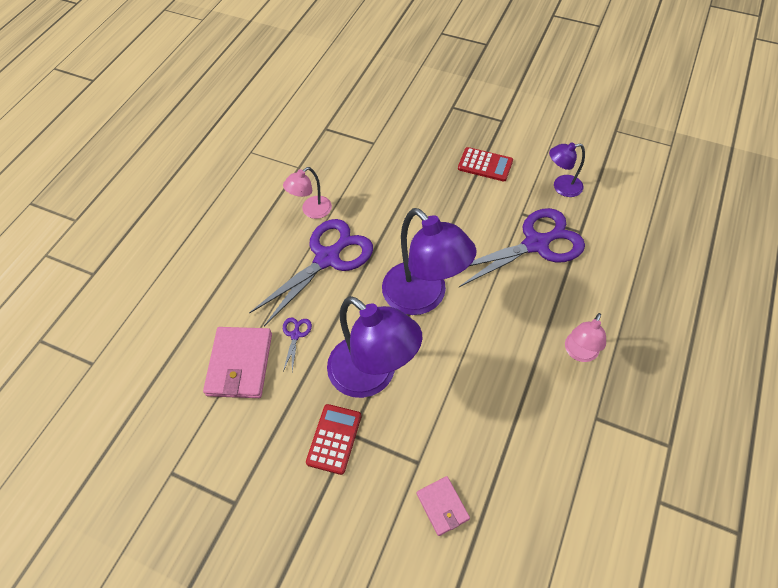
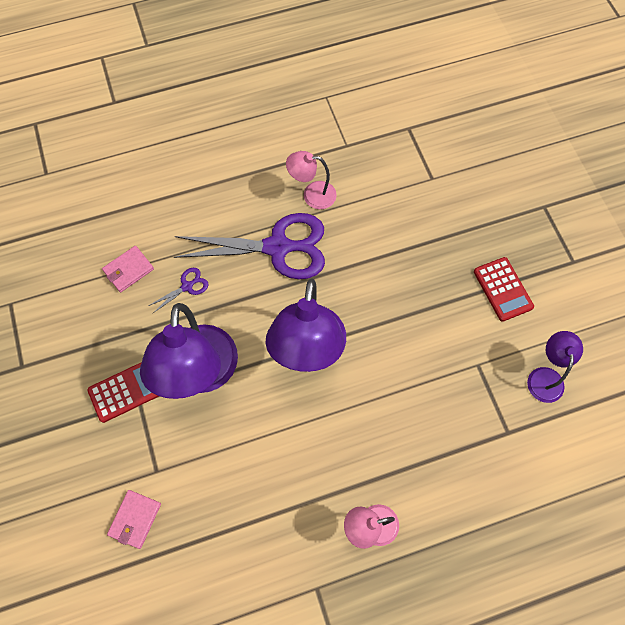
camera: 45 degrees right, 10 degrees up
(240, 364) = (128, 270): pink wallet -> pink wallet, size x0.57
(536, 244) = (455, 403): purple scissors -> none
(561, 187) = (545, 376): purple lamp -> purple lamp turned 60 degrees clockwise

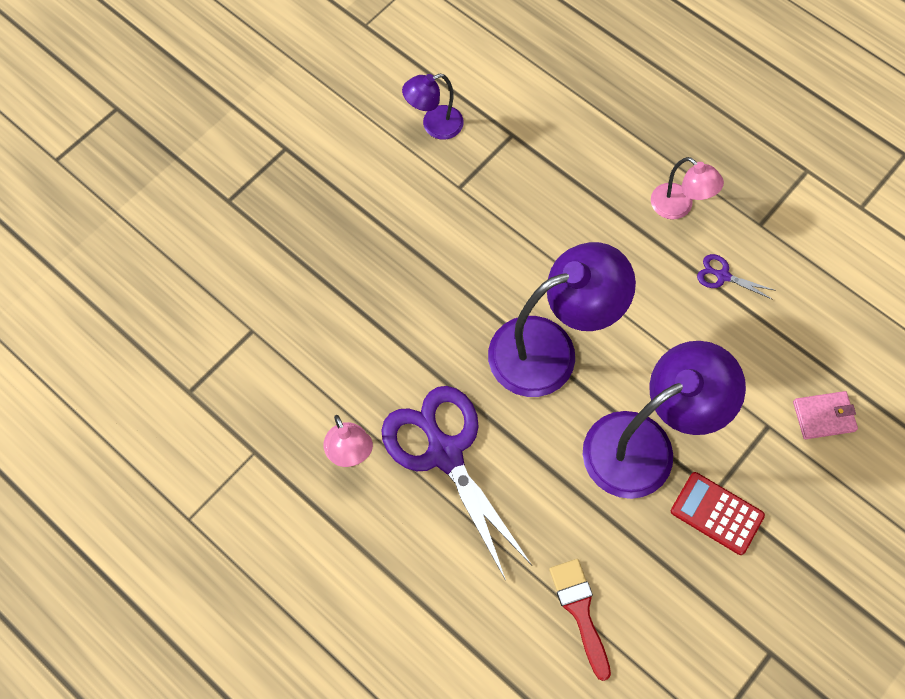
camera: 120 degrees left, 0 degrees up
(128, 270) = (580, 611): pink wallet -> red brush
(187, 286) = (556, 526): purple scissors -> purple scissors (722, 276)
(503, 289) = (359, 199): red calculator -> none

